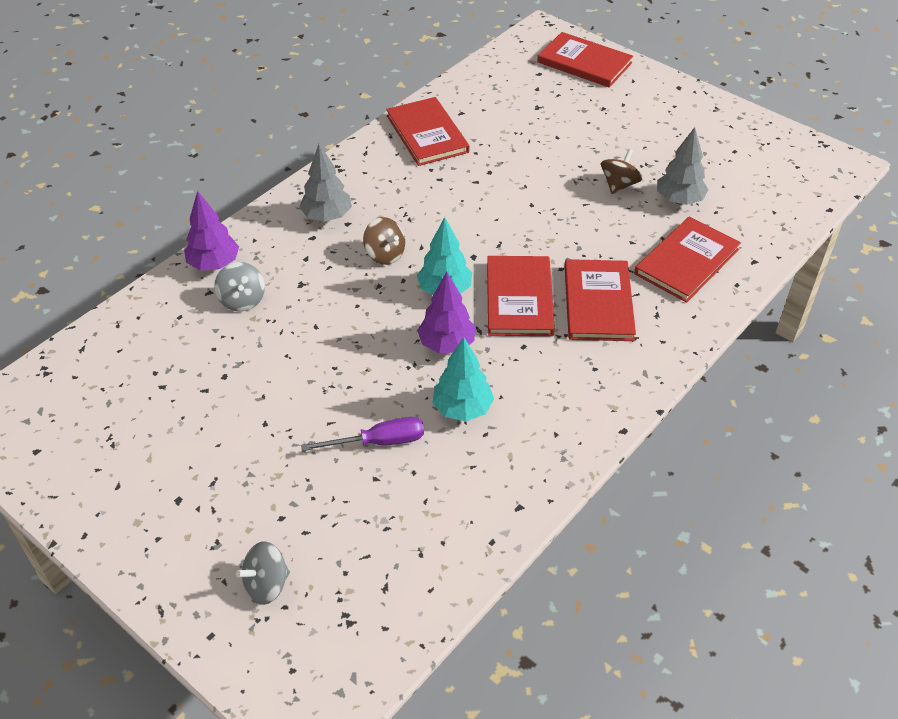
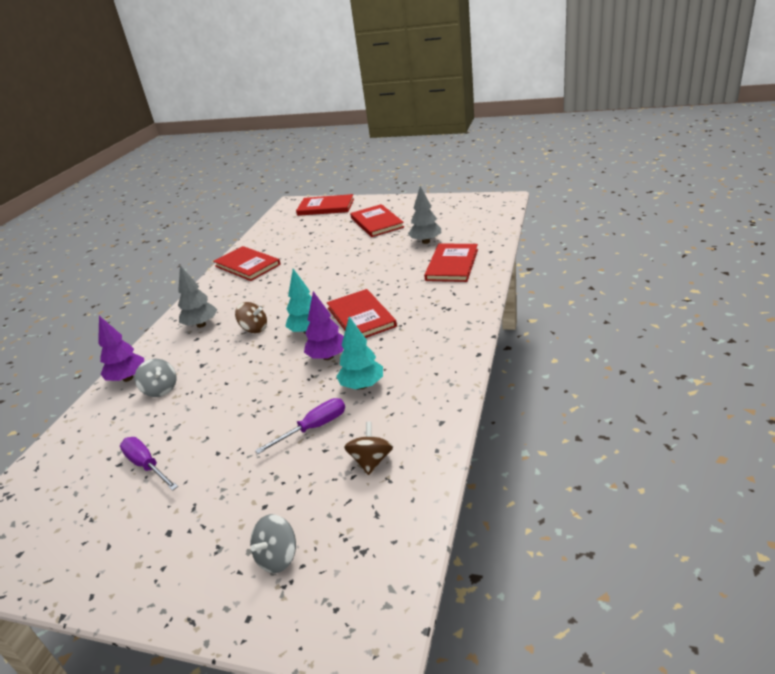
camera: 20 degrees left, 15 degrees down
(188, 403) = (147, 465): none -> purple screwdriver
(598, 303) = (413, 301): red book -> red book (376, 223)
(619, 185) = (385, 247): brown spinning top -> brown spinning top (371, 461)

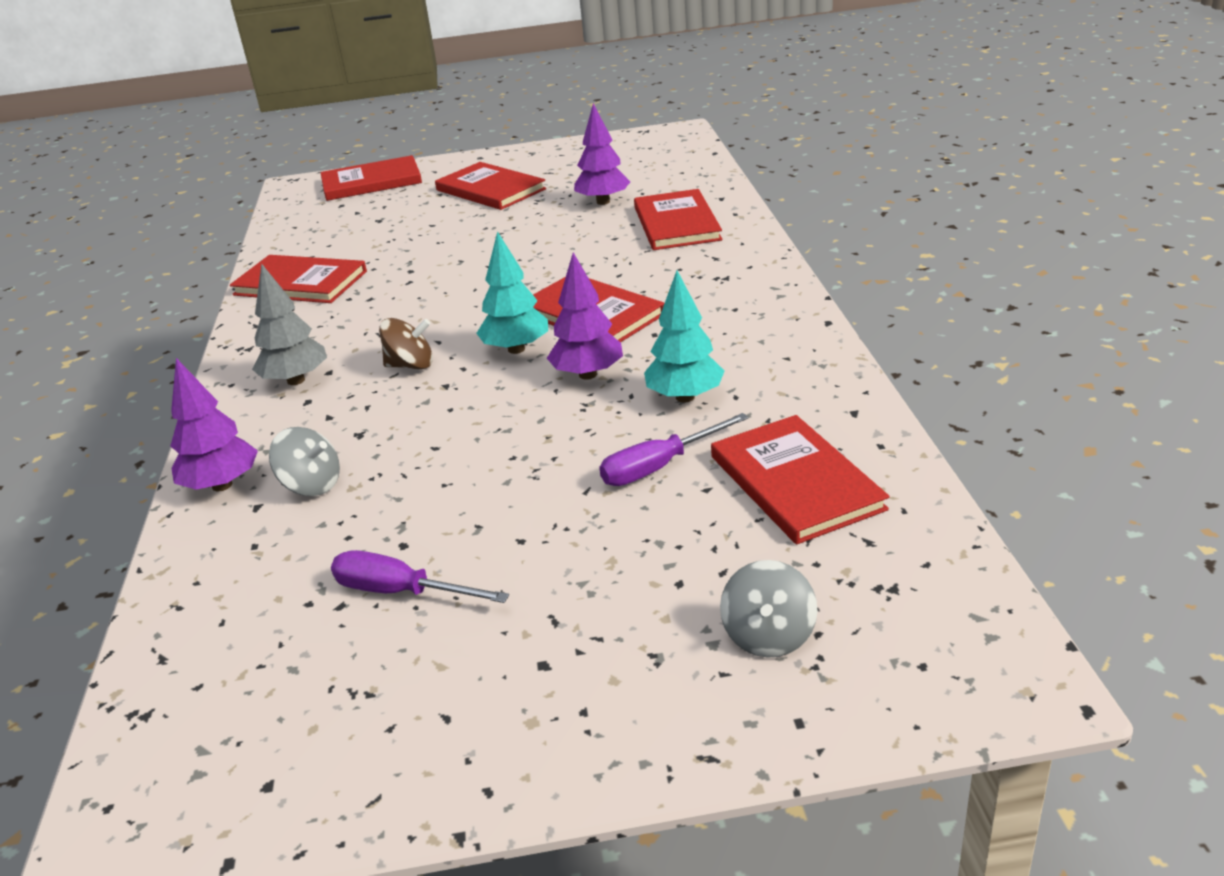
camera: 25 degrees left, 0 degrees up
(314, 428) = (659, 467): purple screwdriver -> purple screwdriver turned 150 degrees counterclockwise
(371, 461) = (795, 482): brown spinning top -> red book
(426, 242) = (603, 202): grey tree -> purple tree

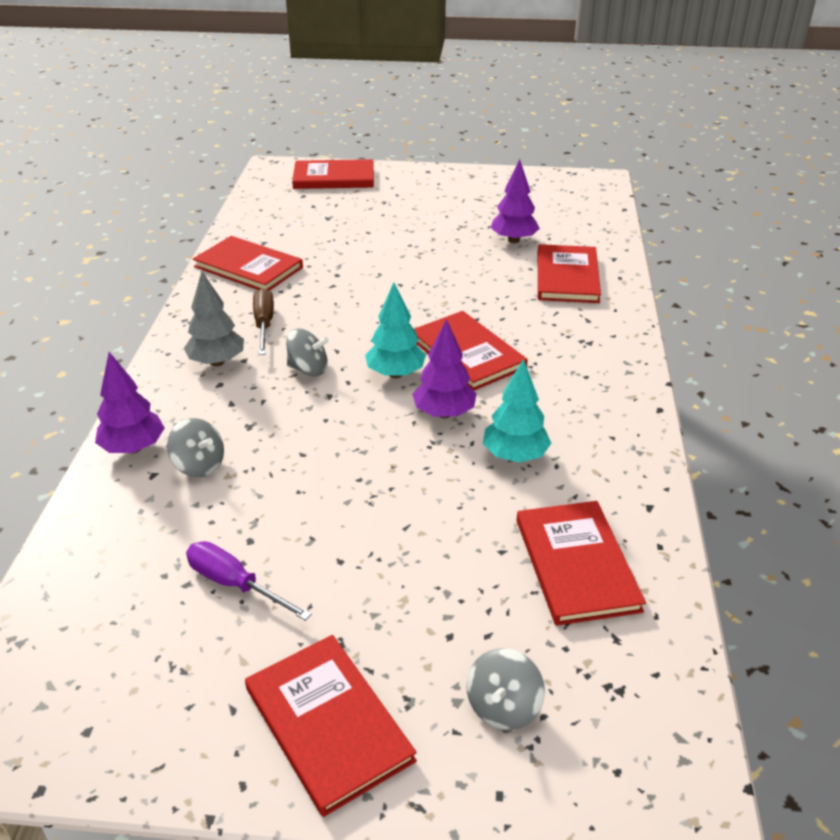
camera: 10 degrees right, 5 degrees up
(340, 333) = (264, 324): none -> brown screwdriver
(411, 365) = (308, 369): brown spinning top -> grey spinning top
(490, 190) = (426, 207): red book -> red book (328, 724)
(659, 467) = (471, 519): purple screwdriver -> none

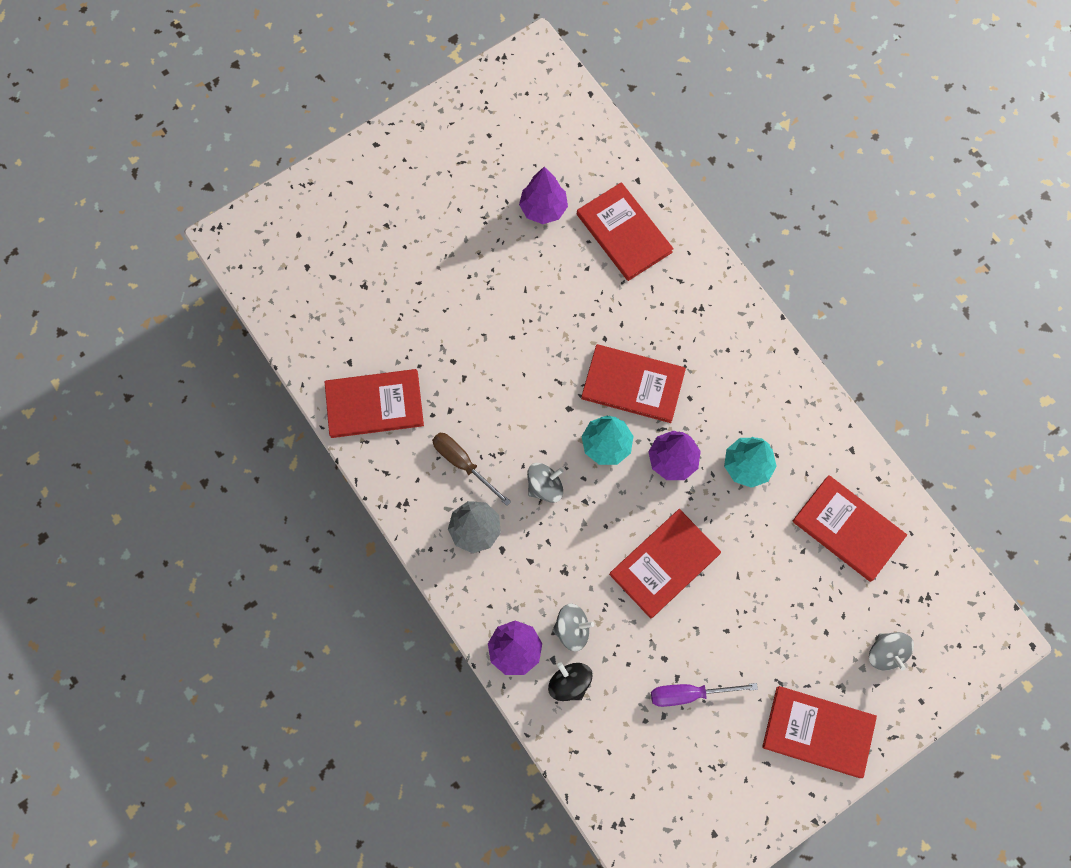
camera: 40 degrees left, 35 degrees up
(142, 499) = (569, 683): none -> black spinning top
(334, 178) = (303, 217): red book -> red book (664, 564)

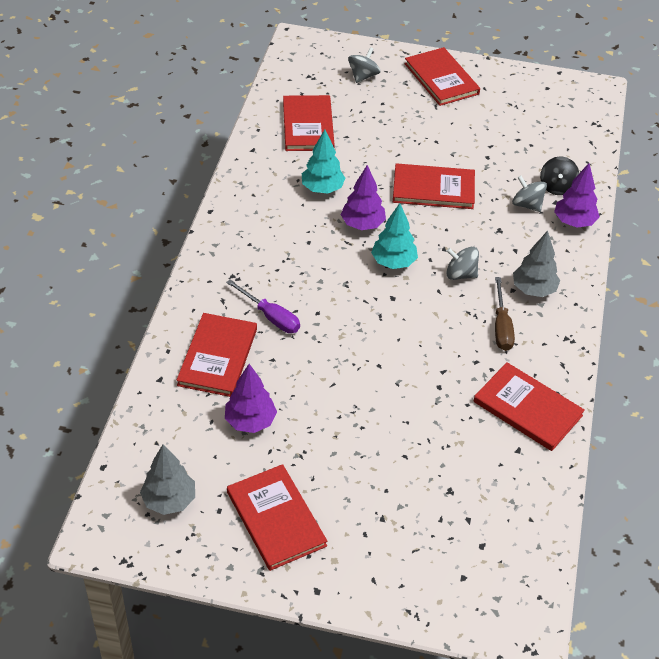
camera: 135 degrees left, 25 degrees down
(525, 112) = (169, 500): none -> grey tree
(633, 384) = (334, 276): red book -> red book (276, 519)
(689, 694) = (492, 136): purple screwdriver -> purple screwdriver (271, 317)

